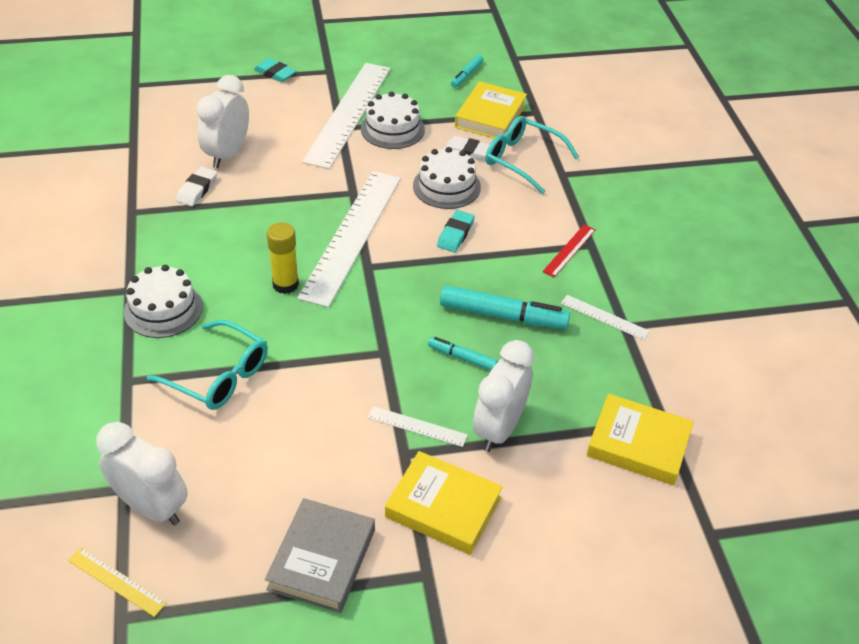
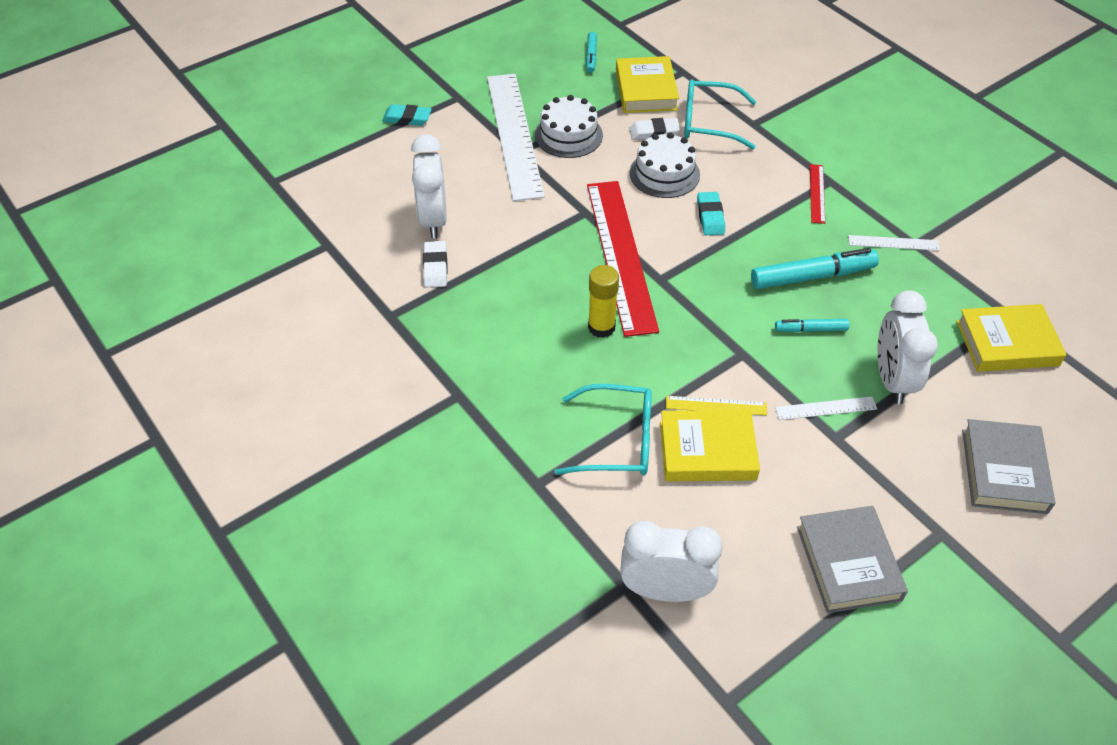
camera: 25 degrees left, 5 degrees up
(116, 581) = (694, 672): yellow ruler -> yellow ruler (716, 405)
(163, 309) = (509, 400): white cake -> none
(352, 235) = (621, 255): white ruler -> red ruler
(443, 507) = (905, 469): yellow book -> yellow book (707, 450)
(534, 550) = (1004, 471): none -> grey book

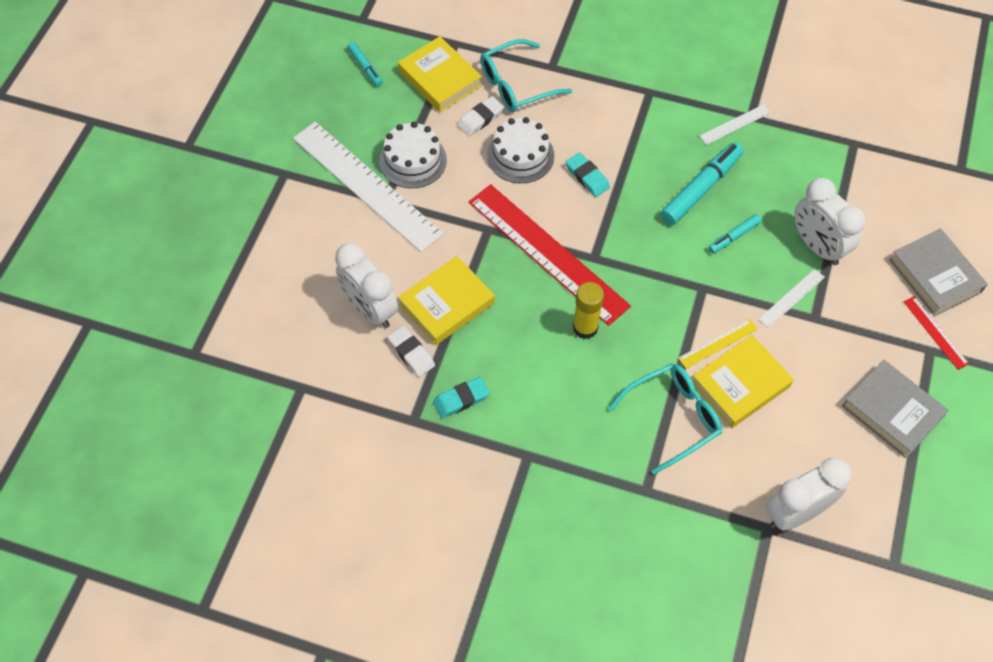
camera: 35 degrees left, 10 degrees up
(407, 118) = (258, 220): turquoise eraser -> turquoise eraser (461, 399)
(817, 193) = (649, 109): red ruler -> red ruler (935, 332)
(1007, 343) = (868, 168): yellow book -> yellow book (446, 304)

